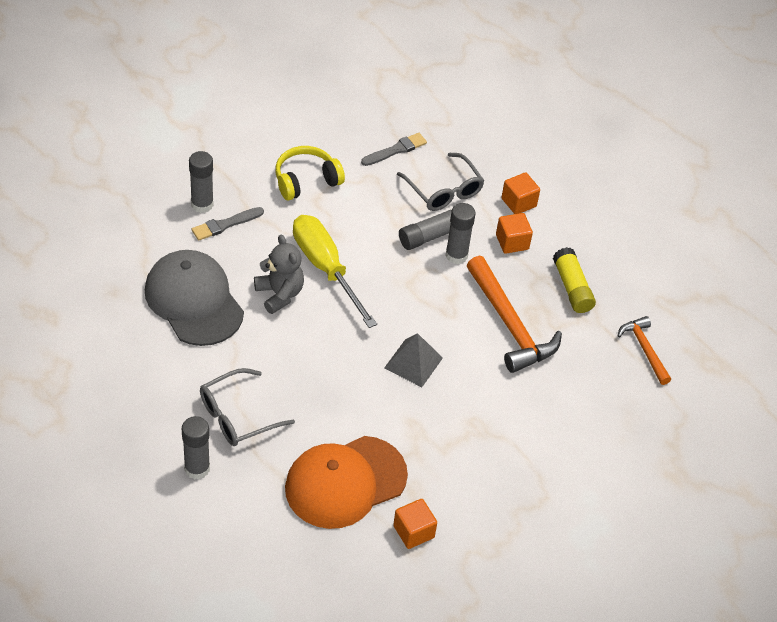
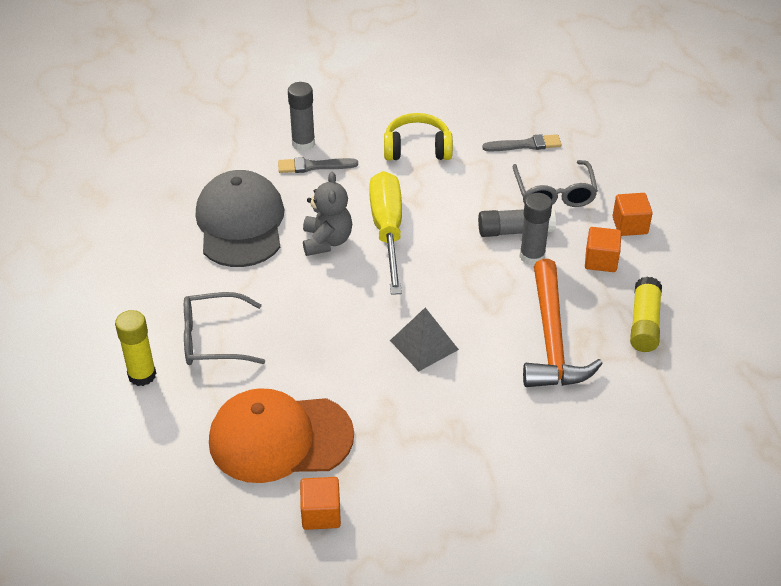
camera: 30 degrees right, 5 degrees down
(197, 468) = (142, 375): grey glue stick -> yellow glue stick
(644, 349) = (696, 411): orange hammer -> none

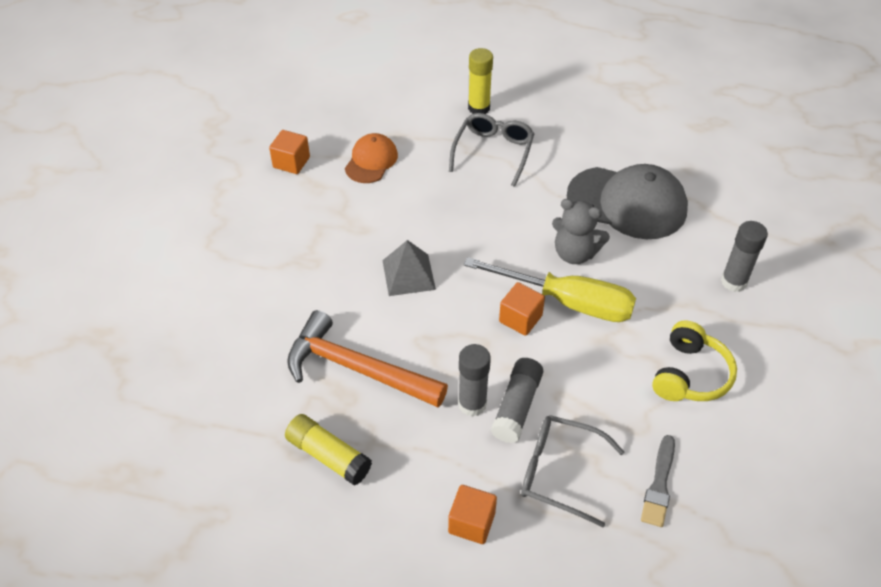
camera: 115 degrees right, 5 degrees up
(280, 438) = (371, 161): orange cap -> orange cap, size x0.55
(314, 166) = (692, 278): grey brush -> none
(601, 260) = (433, 463): orange cube -> orange cube (520, 319)

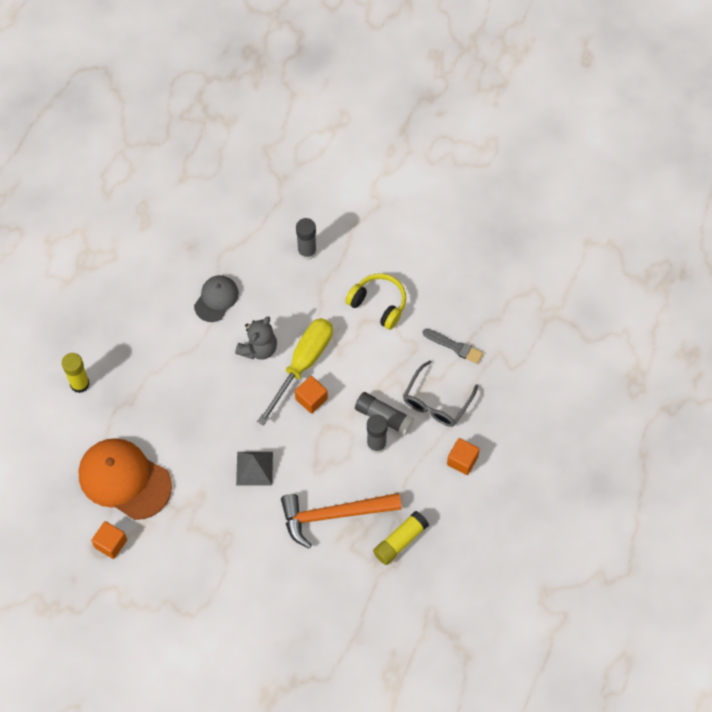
camera: 80 degrees left, 15 degrees up
(357, 369) = (333, 515): orange hammer -> orange hammer turned 45 degrees clockwise
(371, 161) = (124, 479): orange cap -> orange cap, size x1.81
(493, 152) = (137, 383): grey glasses -> none
(627, 203) = (216, 299): grey cap -> grey cap, size x0.55

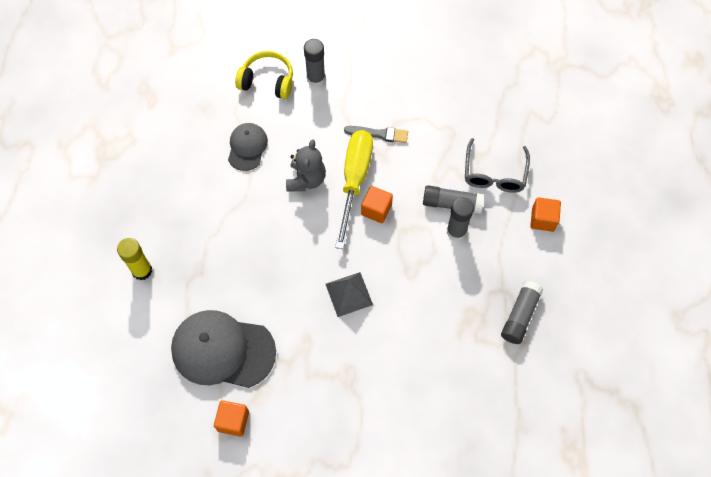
camera: 20 degrees left, 0 degrees up
(124, 479) = (223, 350): orange cap -> grey cap
(333, 515) = (445, 313): orange hammer -> none
(378, 304) = (402, 104): yellow headphones -> yellow headphones (267, 81)
(400, 541) = (520, 316): yellow glue stick -> grey glue stick
(454, 346) = (488, 119): grey brush -> grey brush (379, 134)

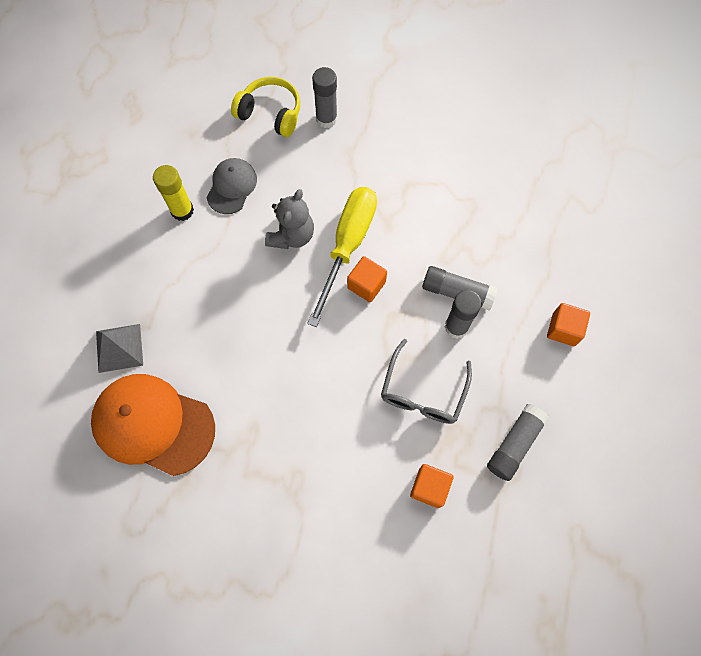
camera: 10 degrees right, 5 degrees up
(142, 270) = (81, 312): yellow glue stick -> yellow glue stick (182, 211)
(223, 350) = (153, 424): grey cap -> orange cap
(233, 421) = (147, 514): orange cube -> orange cube (429, 487)
(349, 294) = (314, 382): grey pyramid -> grey pyramid (119, 348)
(379, 134) = (387, 195): grey brush -> none
(494, 174) = (515, 264): grey glasses -> grey glasses (423, 391)

